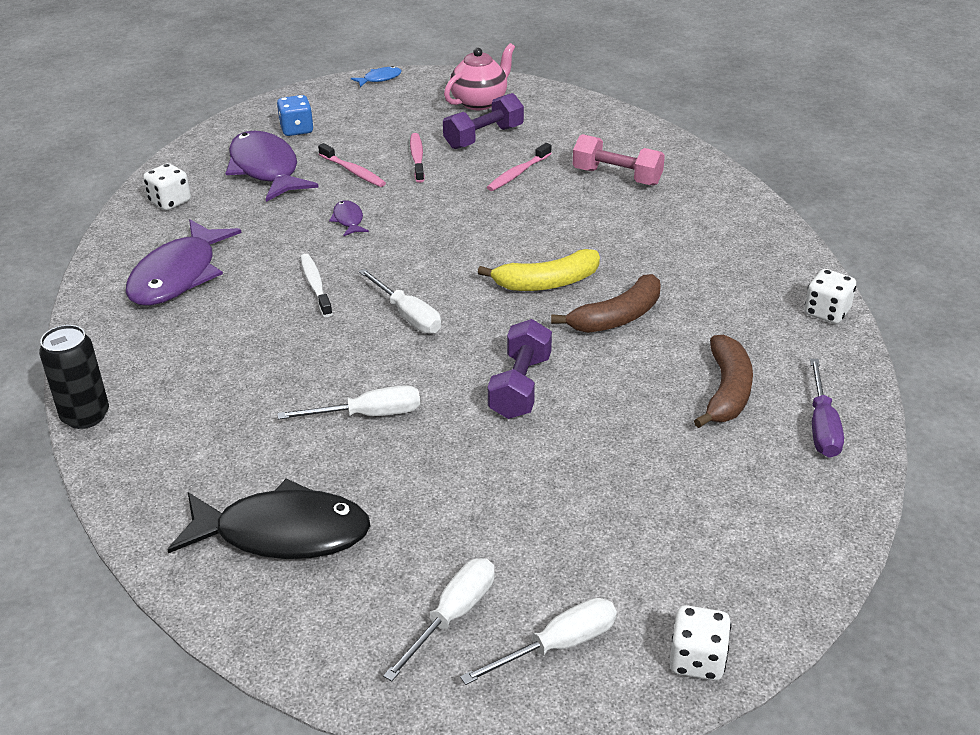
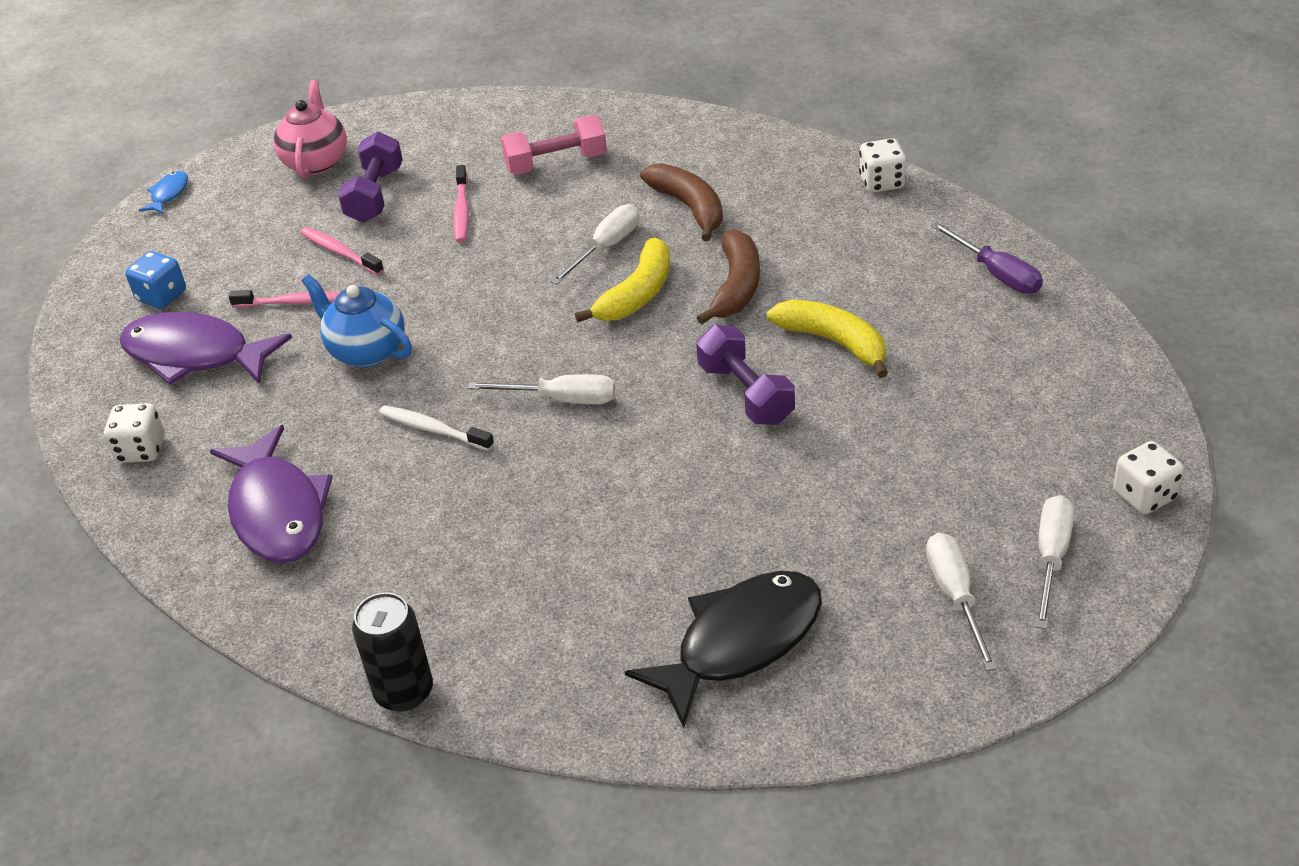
camera: 40 degrees left, 5 degrees up
(348, 220) = (366, 351): purple fish -> blue teapot
(368, 415) = (660, 503): white screwdriver -> white screwdriver (606, 247)
(628, 394) = (834, 342): none -> yellow banana
(726, 391) = (899, 292): brown banana -> brown banana (689, 207)

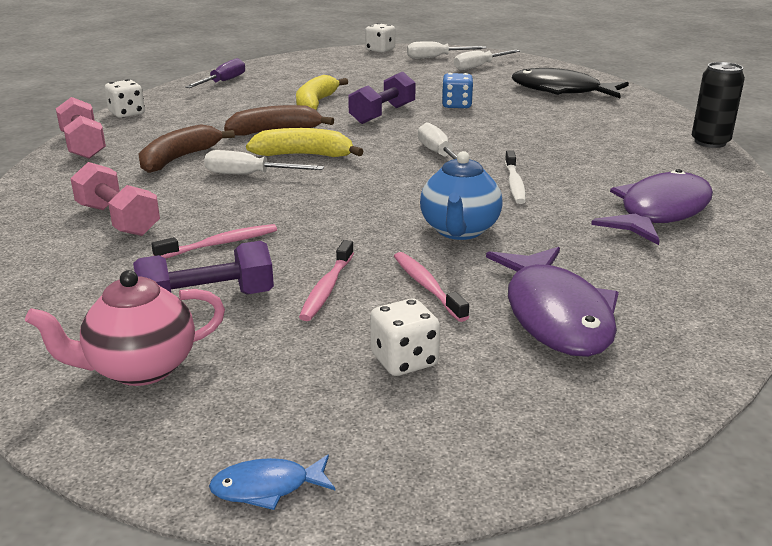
camera: 120 degrees left, 15 degrees down
(141, 450) = (697, 293): white dice -> white dice (404, 360)
(162, 296) = (492, 381): blue dice -> blue dice (456, 105)
(776, 149) = (83, 145): none -> pink dumbbell

